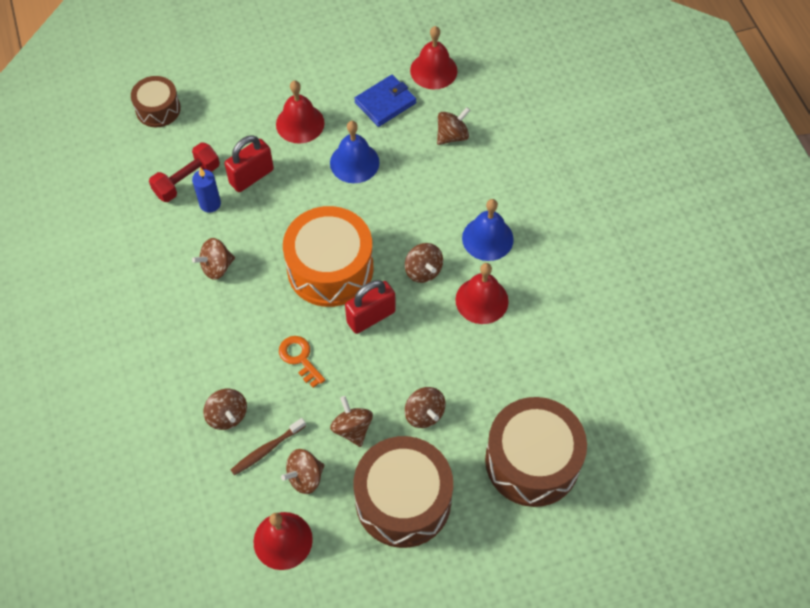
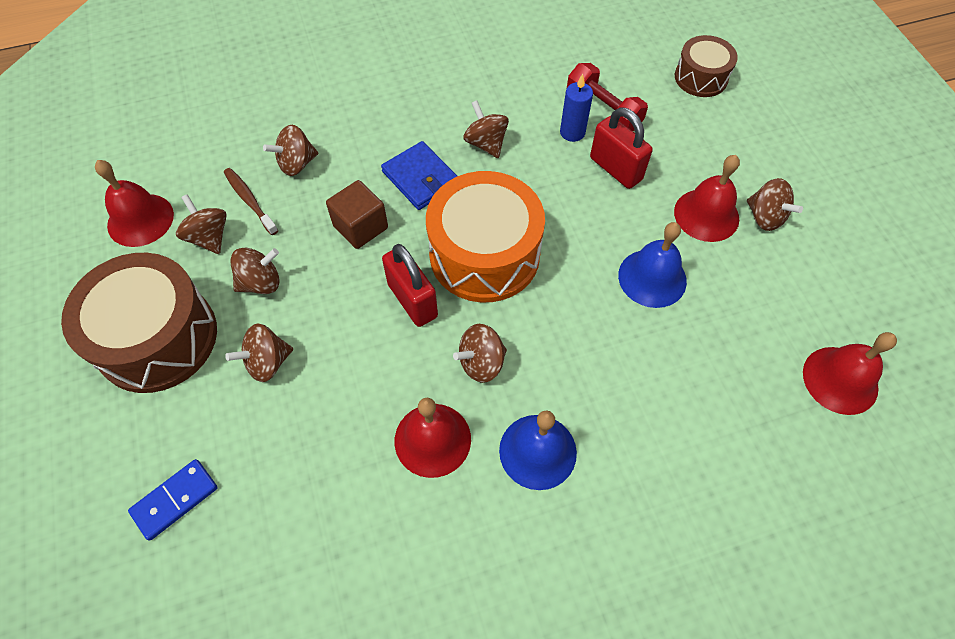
camera: 90 degrees right, 0 degrees up
(299, 358) = (360, 227): orange key -> brown cube
(385, 103) = (762, 314): blue wallet -> blue wallet (421, 178)
(452, 136) = (719, 405): brown spinning top -> brown spinning top (765, 217)
(532, 461) = (175, 500): brown drum -> blue domino

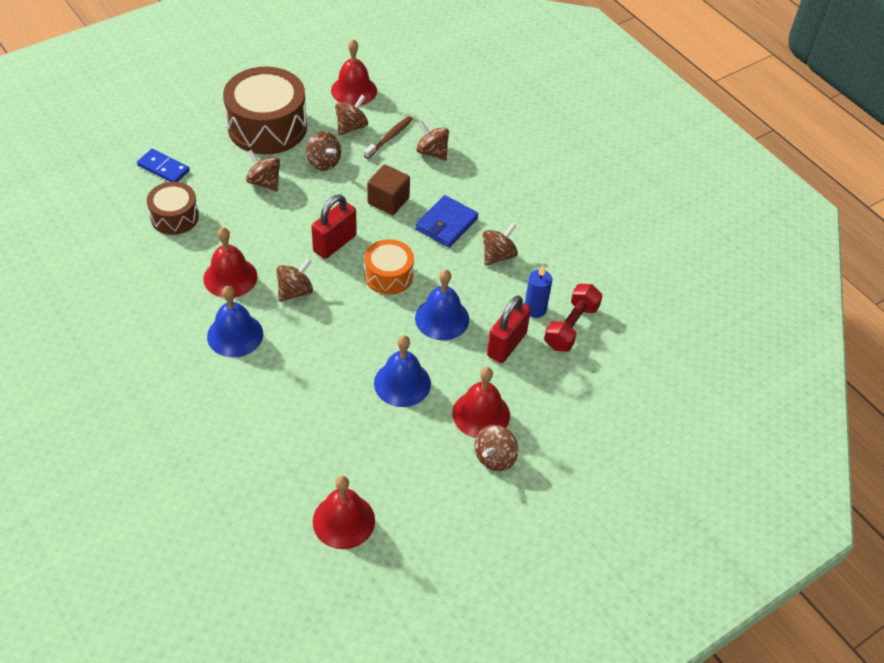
camera: 70 degrees right, 10 degrees down
(481, 363) = (295, 291): brown spinning top -> brown spinning top turned 90 degrees clockwise
(484, 254) = (388, 275): orange drum -> orange drum, size x0.56
(565, 217) = (442, 318): none -> blue bell
(701, 77) = (646, 395): brown drum -> brown drum (174, 217)

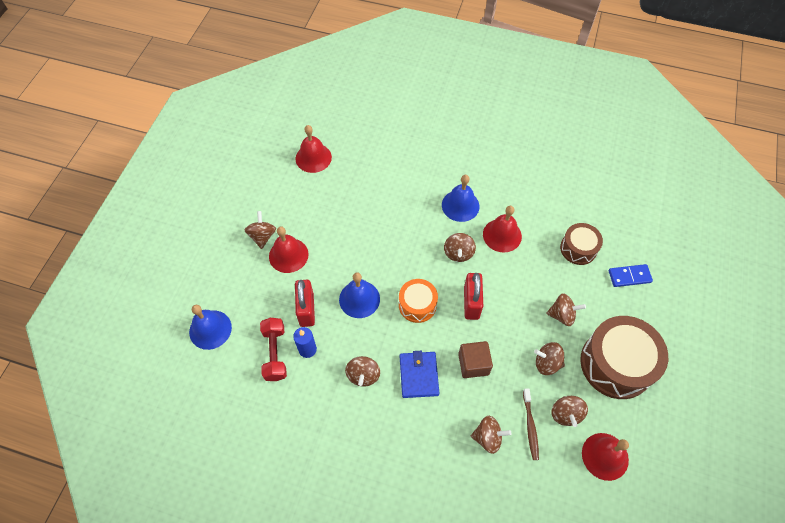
camera: 145 degrees right, 10 degrees up
(402, 383) = (346, 242): blue bell -> blue bell (210, 329)

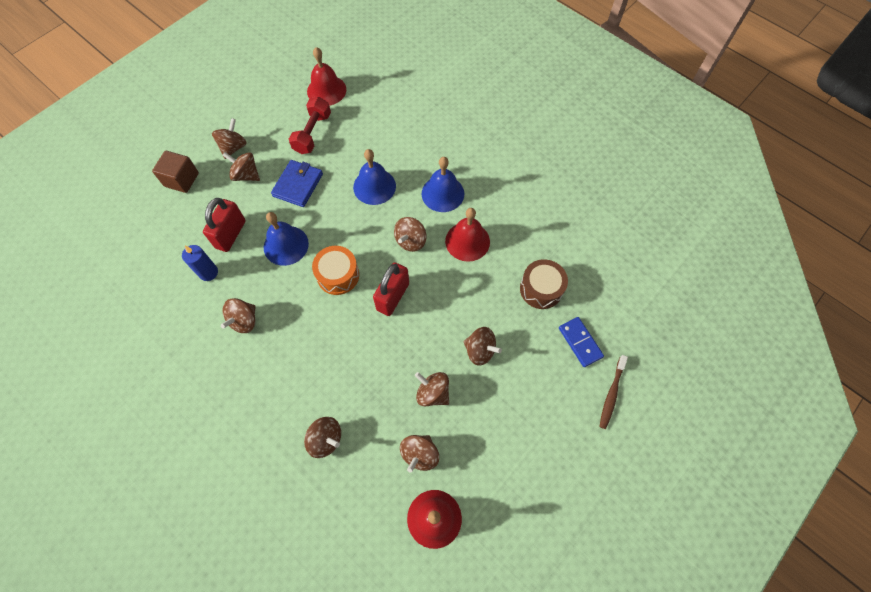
camera: 25 degrees right, 5 degrees up
(210, 329) = (135, 215): blue bell -> blue bell (374, 186)
(275, 353) = (177, 263): red dumbbell -> red dumbbell (312, 133)
(288, 255) = (246, 175): red bell -> brown spinning top
(418, 375) = (296, 345): blue wallet -> blue wallet (298, 185)
(473, 364) = (357, 359): brown cube -> brown cube (181, 180)
(530, 426) = (375, 449): brown toothbrush -> brown toothbrush (611, 394)
(616, 364) = (507, 428): brown drum -> none
(629, 276) = (580, 342): blue domino -> blue domino turned 45 degrees clockwise

